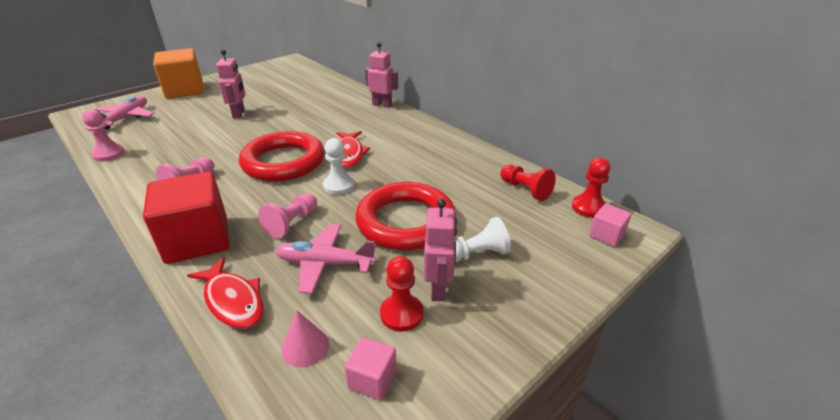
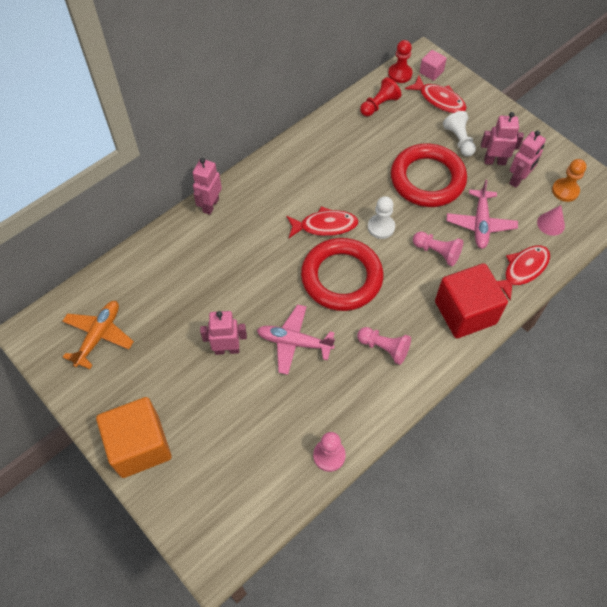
camera: 90 degrees left, 25 degrees up
(126, 118) = (231, 484): pink plane -> pink plane (294, 342)
(277, 76) = (99, 335): none -> orange plane
(372, 379) = (565, 191): pink cube -> orange pawn
(401, 314) = (518, 179): red pawn -> pink robot
(552, 240) = (439, 100): none -> red fish

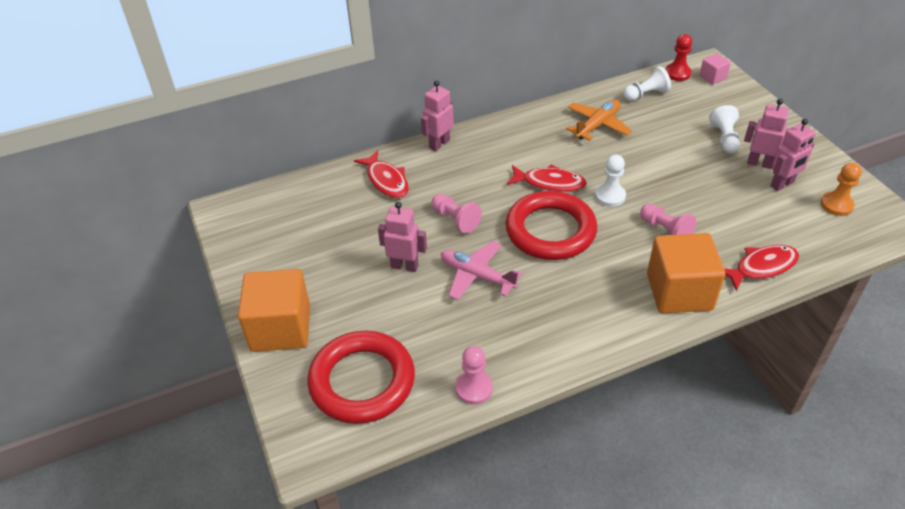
camera: 20 degrees right, 15 degrees down
(99, 335) = (284, 226): orange plane -> orange plane (597, 125)
(379, 105) = (646, 94): red pawn -> white pawn
(384, 348) = (574, 304): pink pawn -> pink pawn (455, 219)
(427, 179) = (677, 165): red ring -> red ring (362, 381)
(439, 100) = (713, 101): red fish -> red fish (386, 180)
(465, 312) = (679, 292): red cube -> orange cube
(480, 224) = (724, 215): pink plane -> none
(551, 224) = (809, 231): pink cone -> none

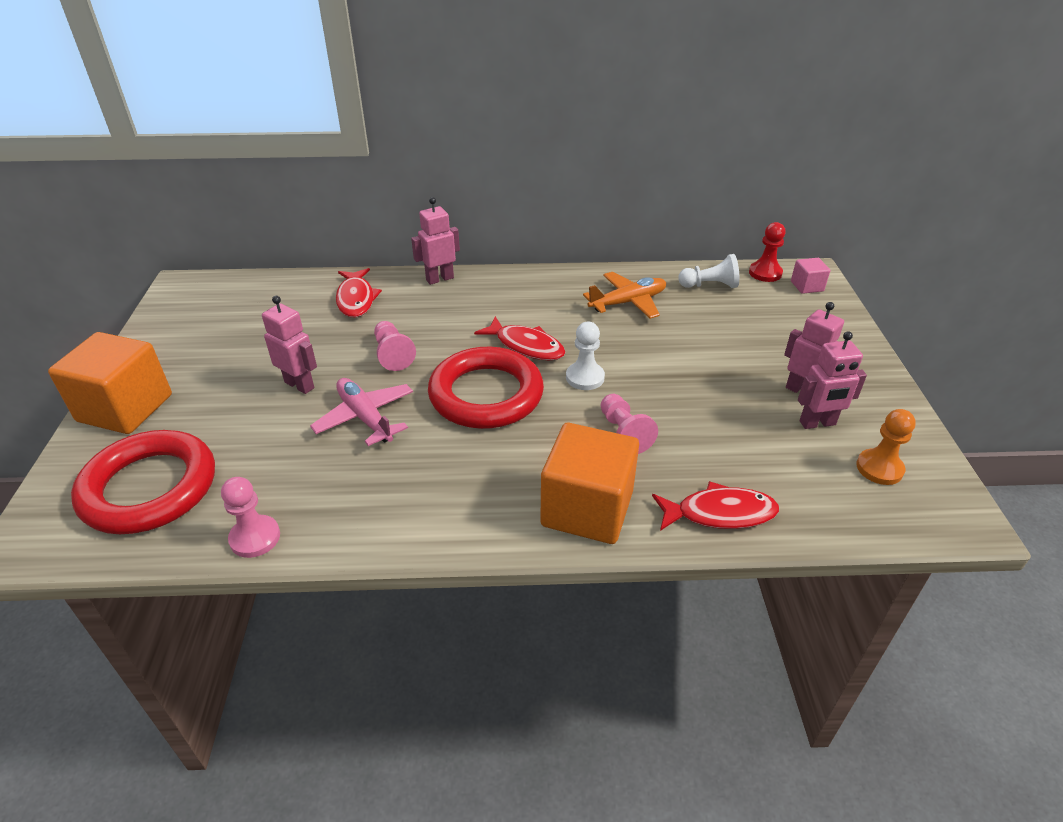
camera: 20 degrees right, 5 degrees down
(724, 138) = (775, 353): white pawn -> none

